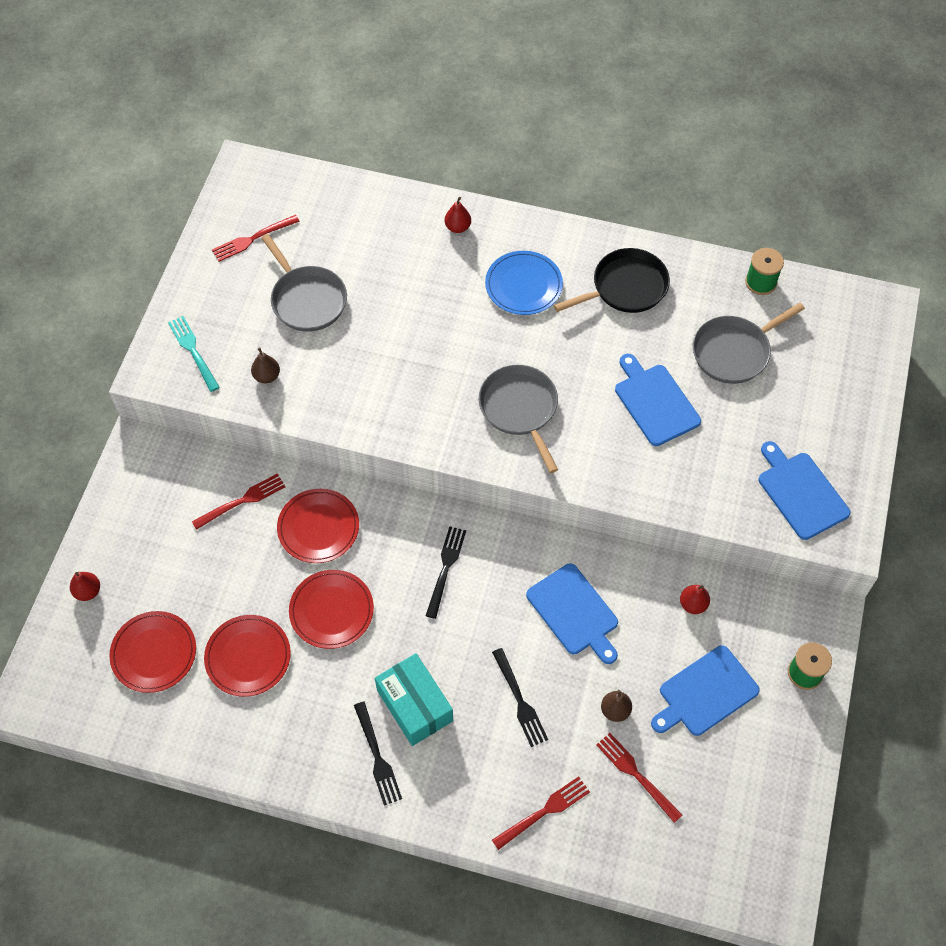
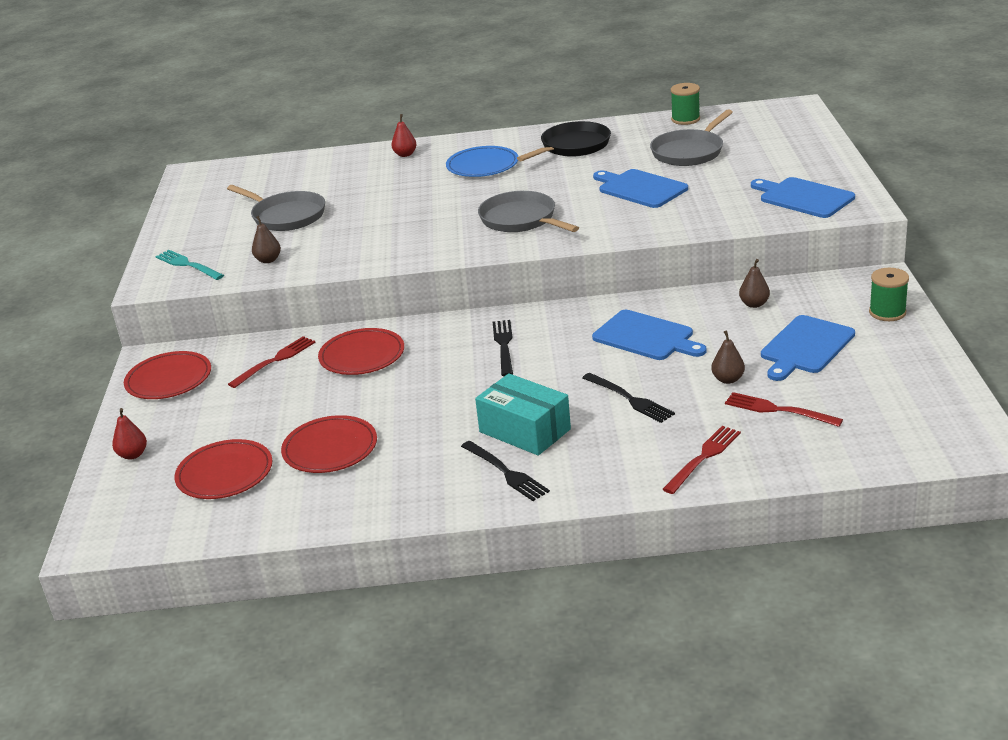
camera: 15 degrees left, 30 degrees down
(253, 239) = (218, 201): red fork -> none
(331, 611) = (403, 398): red plate -> red plate (169, 379)
(693, 604) = (754, 304): red pear -> brown pear

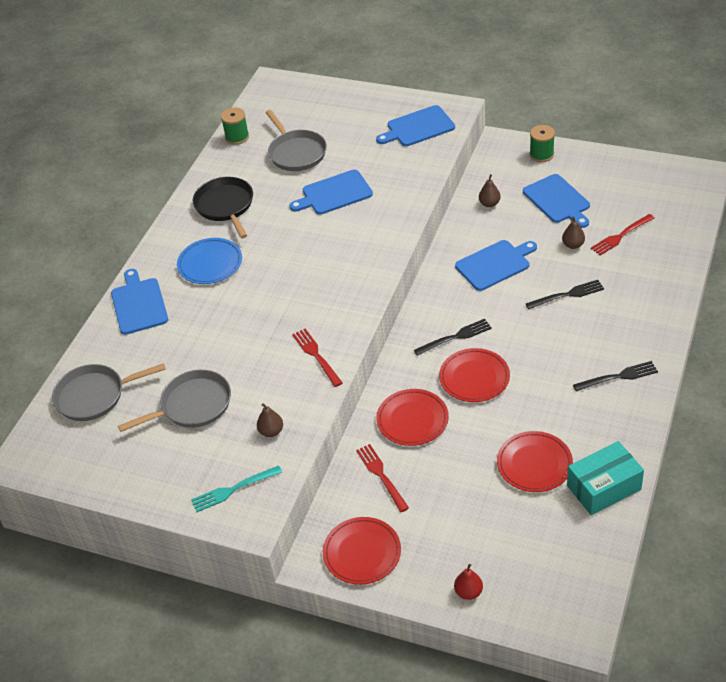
camera: 65 degrees left, 15 degrees up
(225, 474) = (532, 534): red plate -> red plate (474, 378)
(405, 154) = (139, 304): red pear -> blue cutting board
(504, 346) = (455, 337): black fork -> black fork turned 135 degrees clockwise
(520, 219) = (329, 267): grey pan -> grey pan (94, 396)
(525, 430) = (574, 355): turquoise box -> turquoise box (603, 487)
(703, 458) = (653, 283): red fork -> red fork (316, 356)

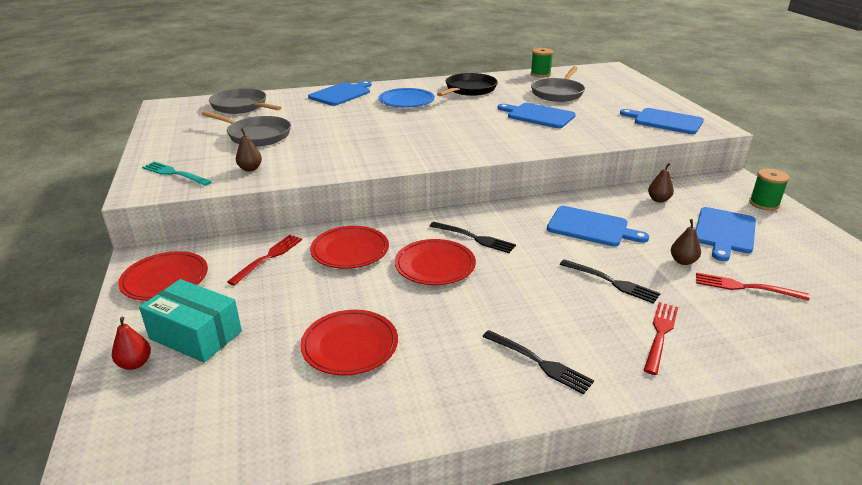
camera: 50 degrees right, 15 degrees down
(316, 356) = (352, 160): red fork -> red fork (660, 334)
(603, 487) = (353, 416): turquoise box -> turquoise box (195, 335)

